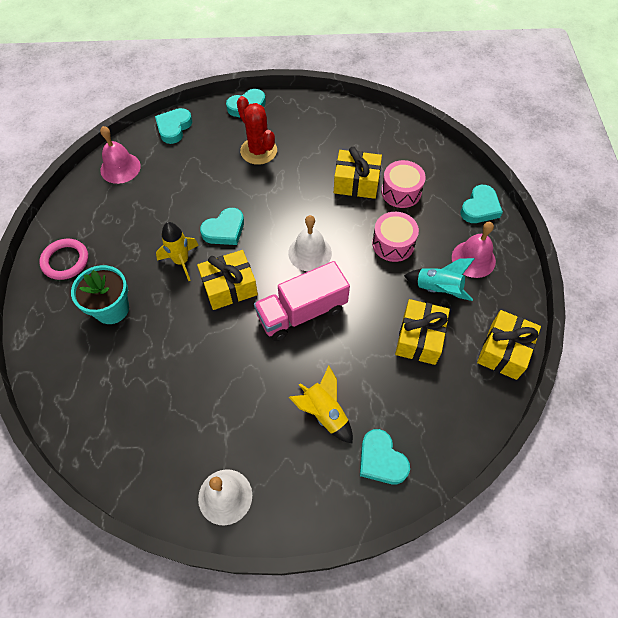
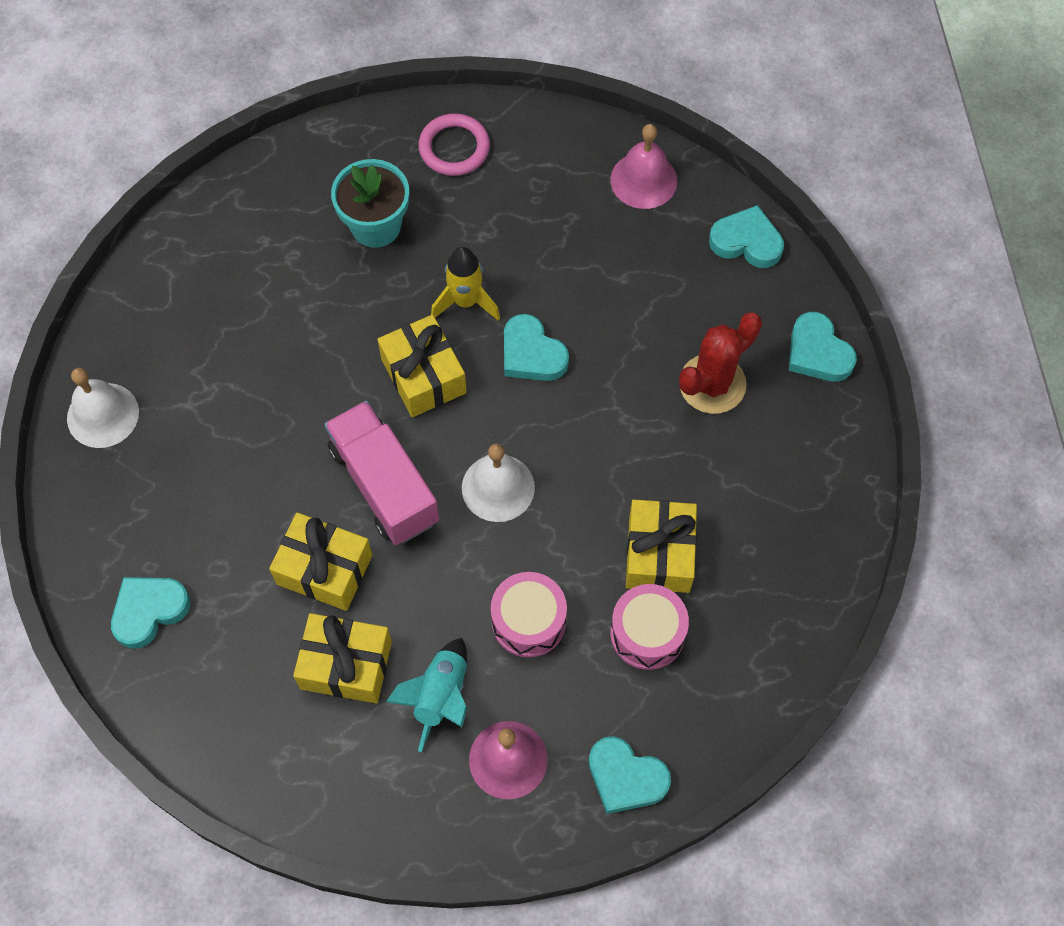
camera: 85 degrees right, 5 degrees up
(324, 413) = (218, 529): yellow rocket -> none
(504, 351) = (328, 801): yellow gift -> yellow gift (324, 569)

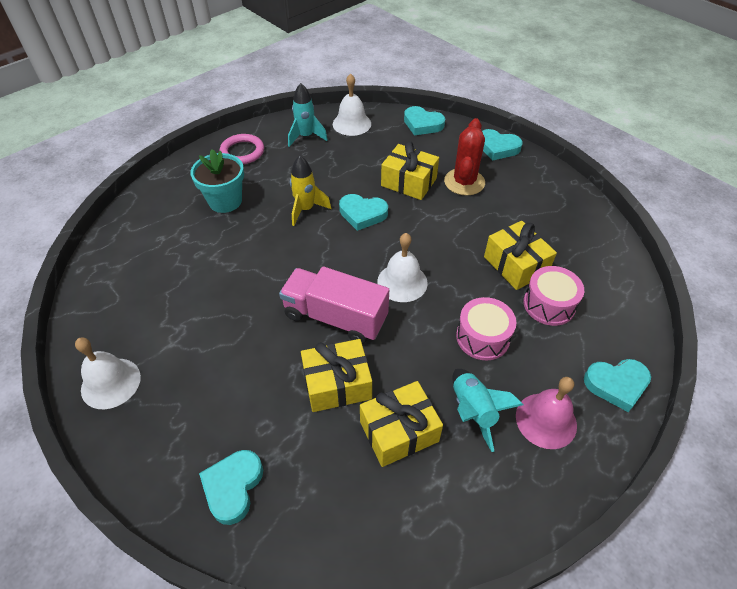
camera: 35 degrees left, 15 degrees down
(423, 376) = (312, 253): yellow gift -> yellow gift (409, 182)
(560, 168) = (306, 136): none -> turquoise rocket
(643, 180) = (351, 123): pink bell -> white bell
(746, 241) = (422, 124): turquoise heart -> turquoise heart turned 135 degrees counterclockwise

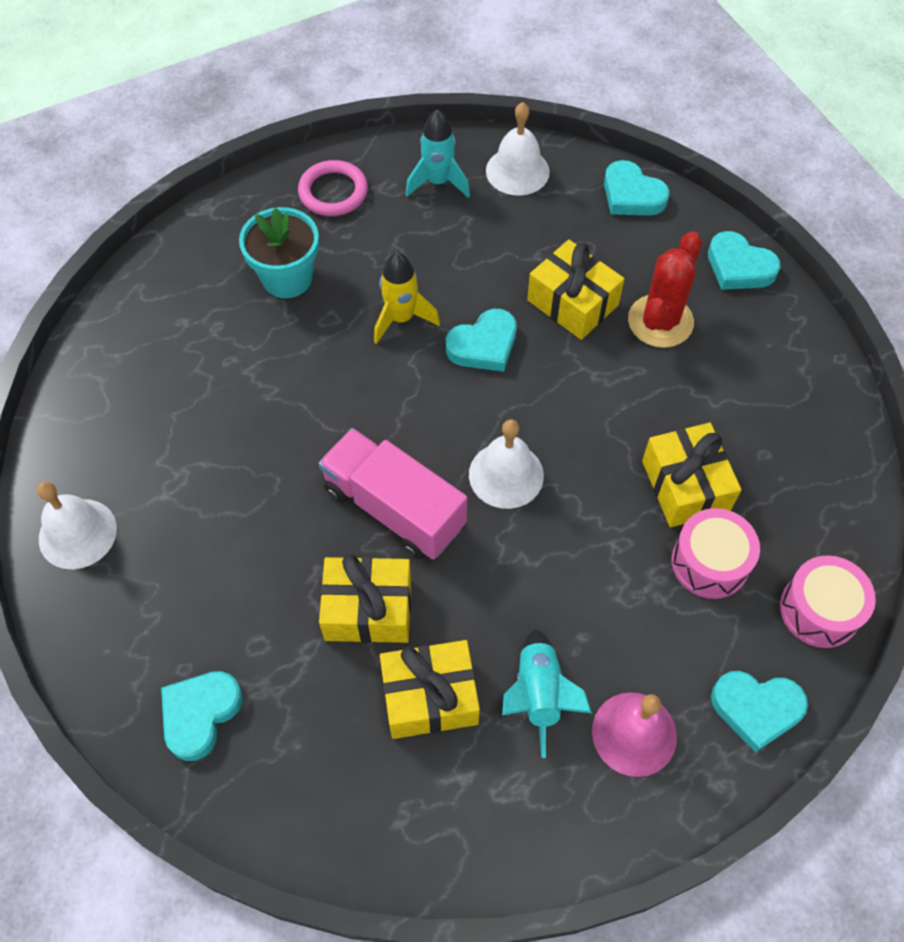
camera: 15 degrees right, 10 degrees up
(362, 214) = (483, 345): turquoise heart -> turquoise heart turned 60 degrees counterclockwise
(482, 337) = (592, 590): pink drum -> pink drum (819, 610)

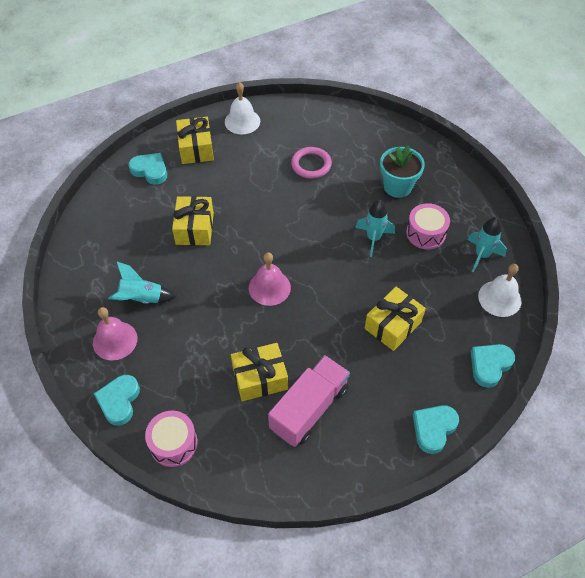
camera: 90 degrees right, 5 degrees down
(333, 192) = (464, 204): pink ring -> pink ring (311, 165)
(394, 508) = (250, 237): pink truck -> pink truck (309, 408)
(401, 318) = (373, 238): yellow rocket -> turquoise rocket
(430, 697) = (146, 254): yellow gift -> yellow gift (196, 148)
(483, 345) = (357, 278): turquoise heart -> none
(506, 475) = (269, 287): white bell -> pink bell
(660, 321) = (382, 374): red cactus -> none
(710, 562) = (209, 386): pink drum -> pink drum (426, 233)

